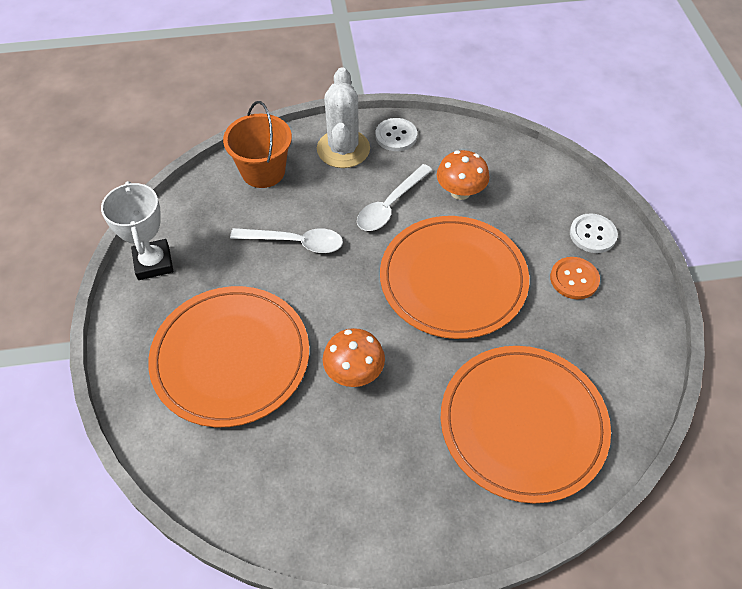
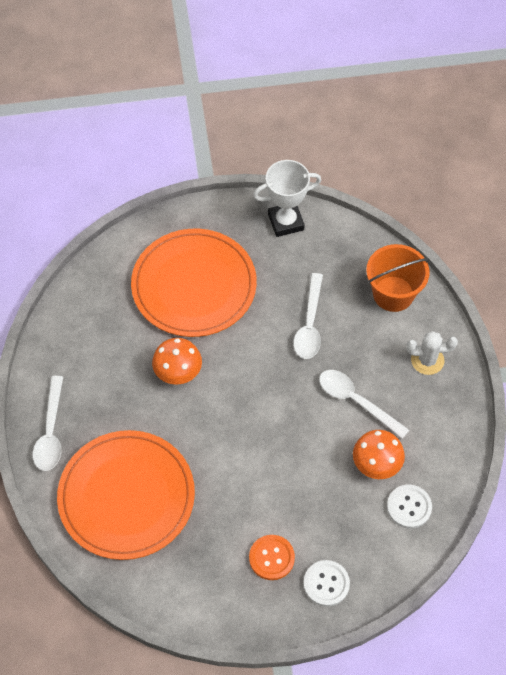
camera: 90 degrees right, 5 degrees up
(343, 149) = (427, 360): white cactus -> white cactus, size x0.63
(396, 136) = (449, 408): white button -> white button (409, 507)
(442, 523) = (50, 432): none -> white spoon
(453, 279) = (270, 452): orange plate -> none

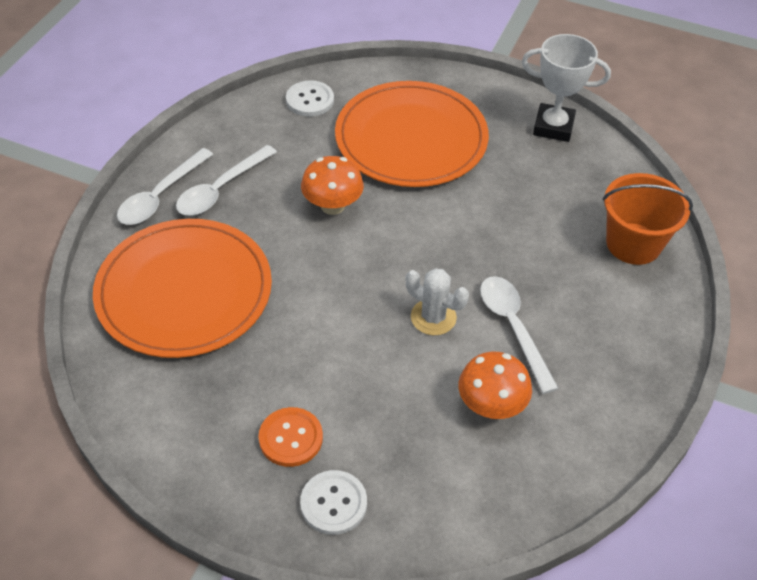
camera: 30 degrees right, 10 degrees down
(309, 324) = (512, 228): white spoon -> white spoon (221, 189)
(409, 507) = (500, 474): white button -> white button (310, 100)
(427, 360) = (631, 328): white cactus -> white cactus (433, 317)

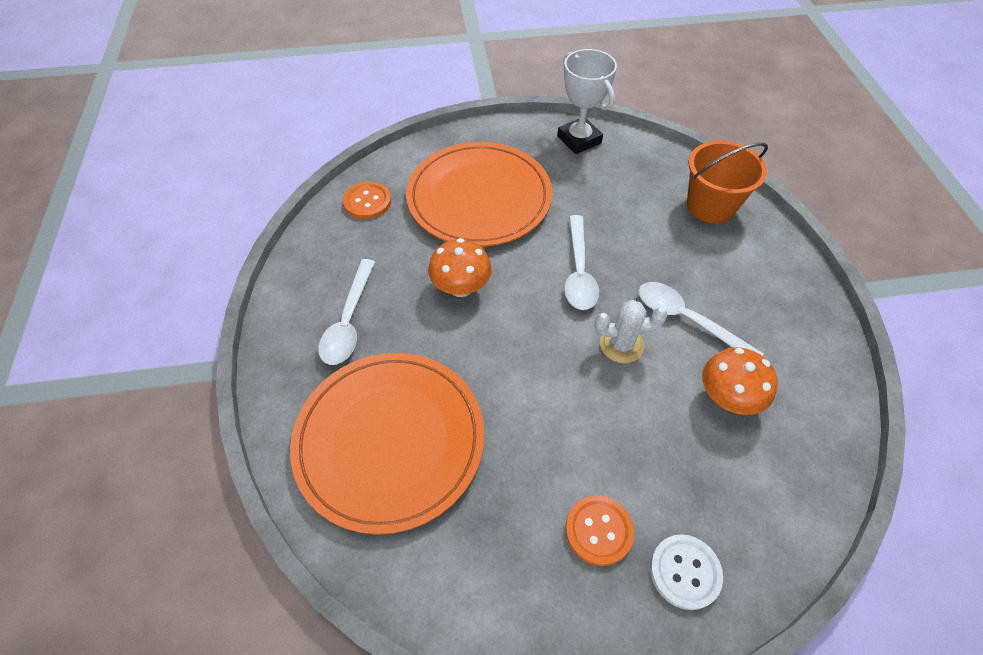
camera: 30 degrees left, 5 degrees up
(160, 196) = (295, 356): white spoon -> white spoon (579, 271)
(310, 100) = (367, 202): white button -> orange button
(553, 127) = (579, 140): white trophy -> white trophy turned 75 degrees clockwise

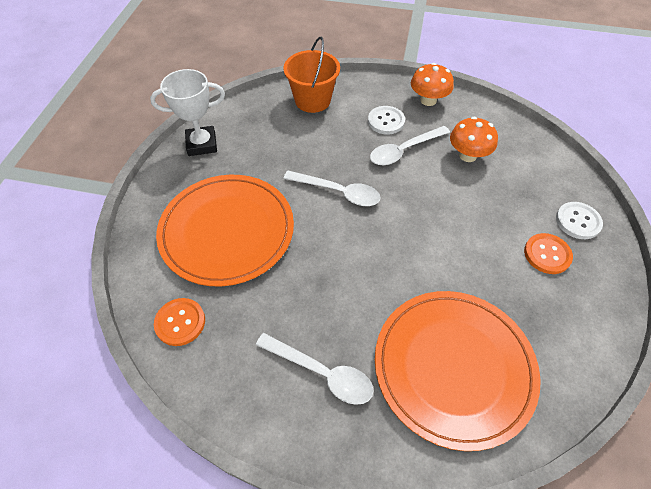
camera: 70 degrees left, 0 degrees up
(461, 287) = (320, 273): orange mushroom -> orange mushroom (428, 100)
(621, 344) = (412, 192): white cactus -> none
(727, 288) = (386, 121): none -> white button

